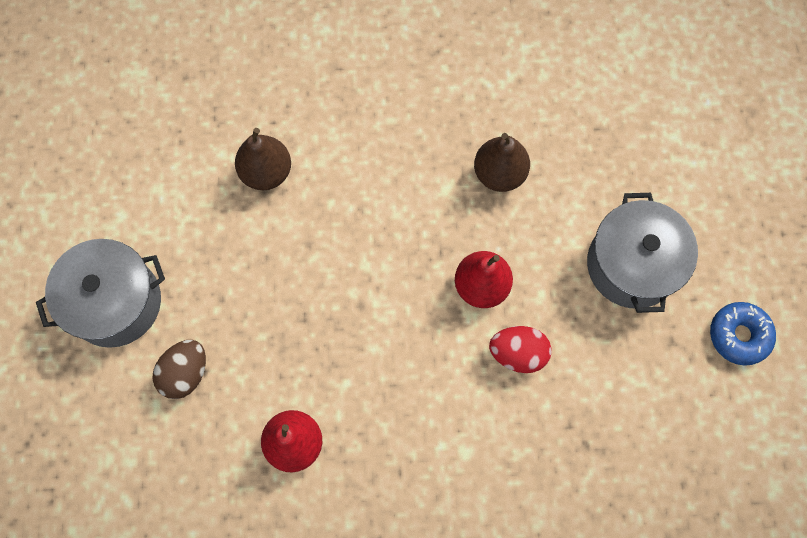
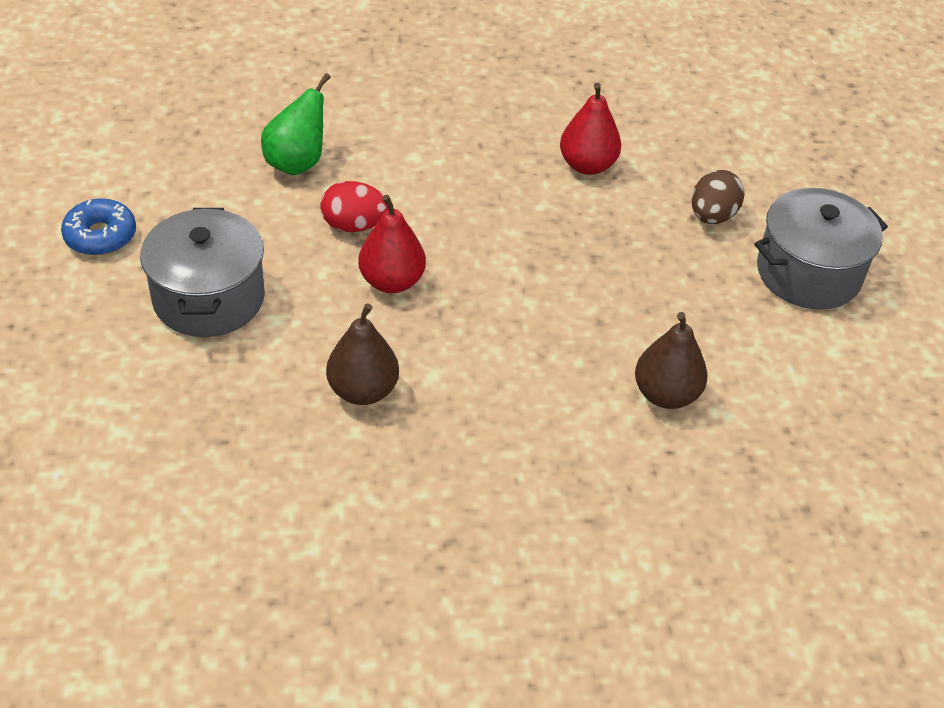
camera: 175 degrees right, 25 degrees down
(578, 439) = (297, 163): none -> green pear

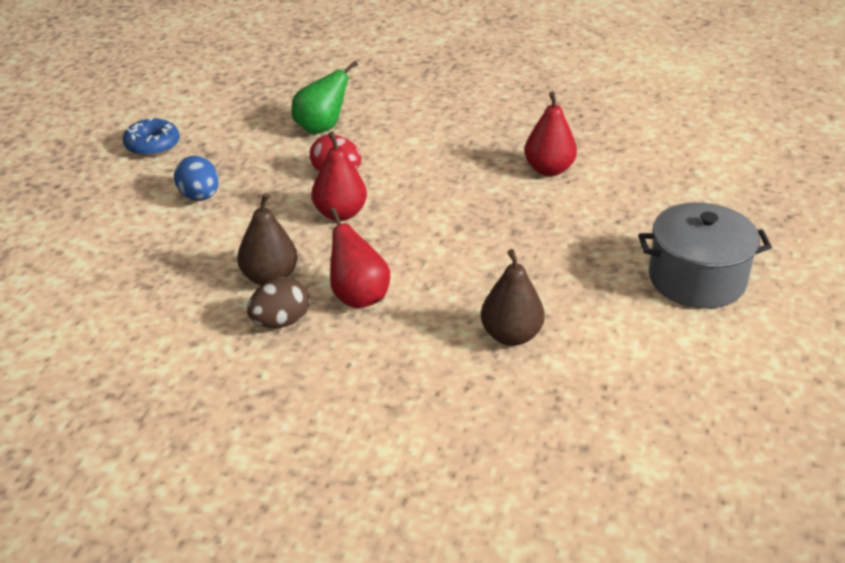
camera: 25 degrees right, 10 degrees down
(209, 298) = (199, 197): grey pot -> blue egg
(478, 389) = (358, 297): none -> red pear
(712, 216) = (634, 223): brown egg -> brown egg (280, 322)

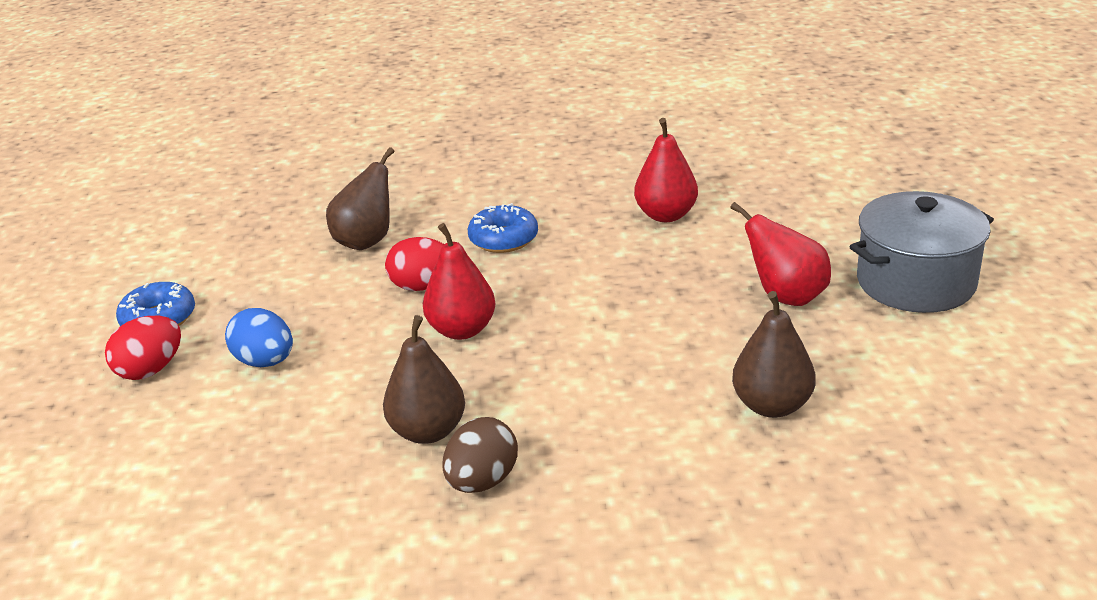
camera: 20 degrees left, 5 degrees down
(127, 180) = (151, 370): none -> red egg
(321, 128) = (367, 241): green pear -> brown pear
(358, 297) = (557, 419): red pear -> red pear (786, 296)
(416, 154) = (503, 239): none -> blue donut

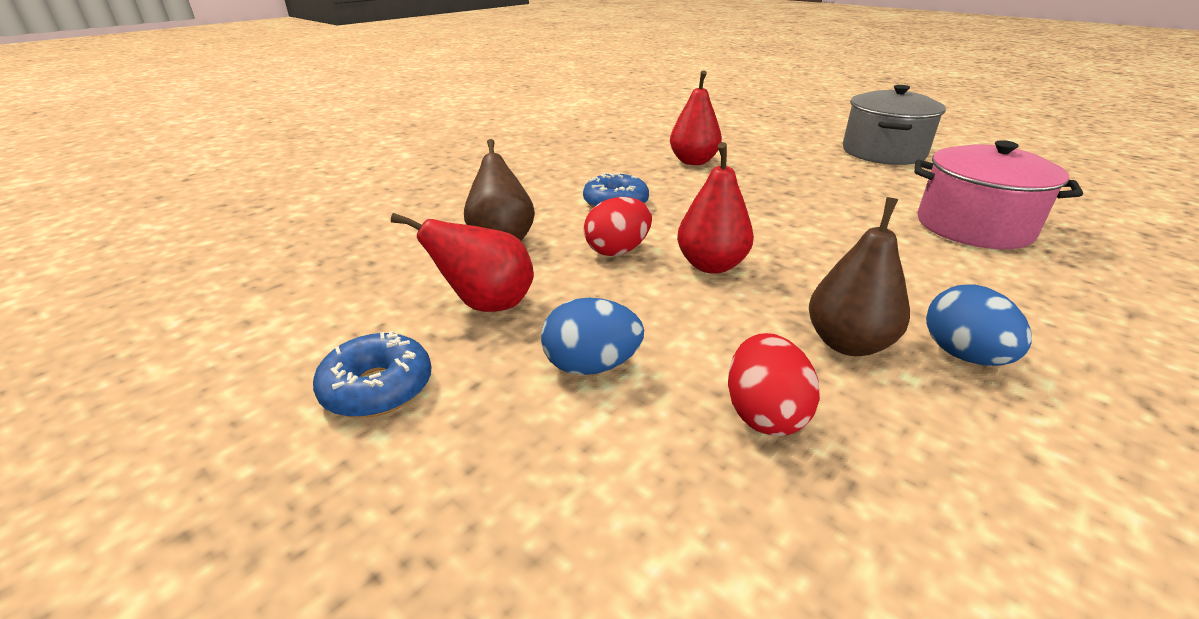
camera: 45 degrees left, 0 degrees up
(151, 370) = (464, 444): red egg -> red egg (764, 414)
(482, 481) = (963, 355): brown egg -> blue egg
(772, 405) = (973, 227): brown pear -> pink pot
(786, 296) = (847, 177): red pear -> red pear (486, 305)

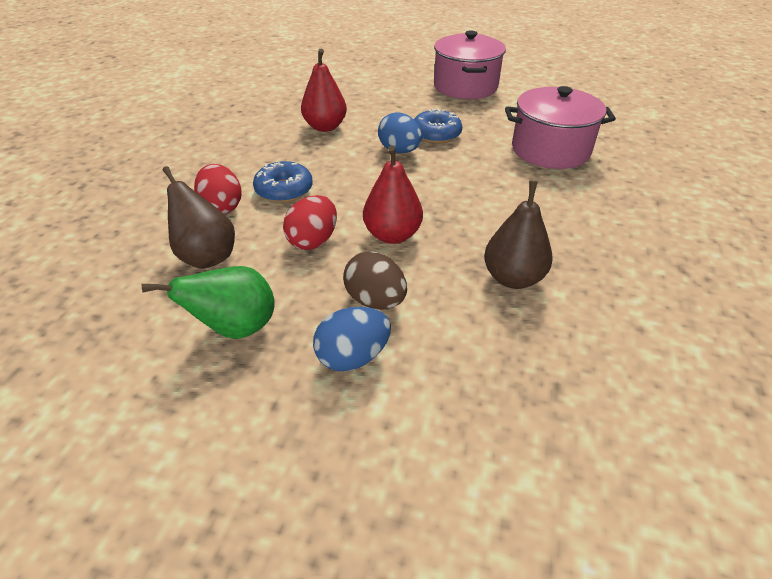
camera: 25 degrees left, 10 degrees up
(377, 388) = (195, 438): blue donut -> blue donut (436, 134)
(486, 305) = (236, 328): red pear -> green pear
(652, 320) = (375, 300): none -> brown egg
(764, 414) = (486, 354): red egg -> red egg (222, 207)
(883, 152) = (465, 86): grey pot -> pink pot
(963, 355) = (582, 265): blue egg -> blue egg (399, 151)

